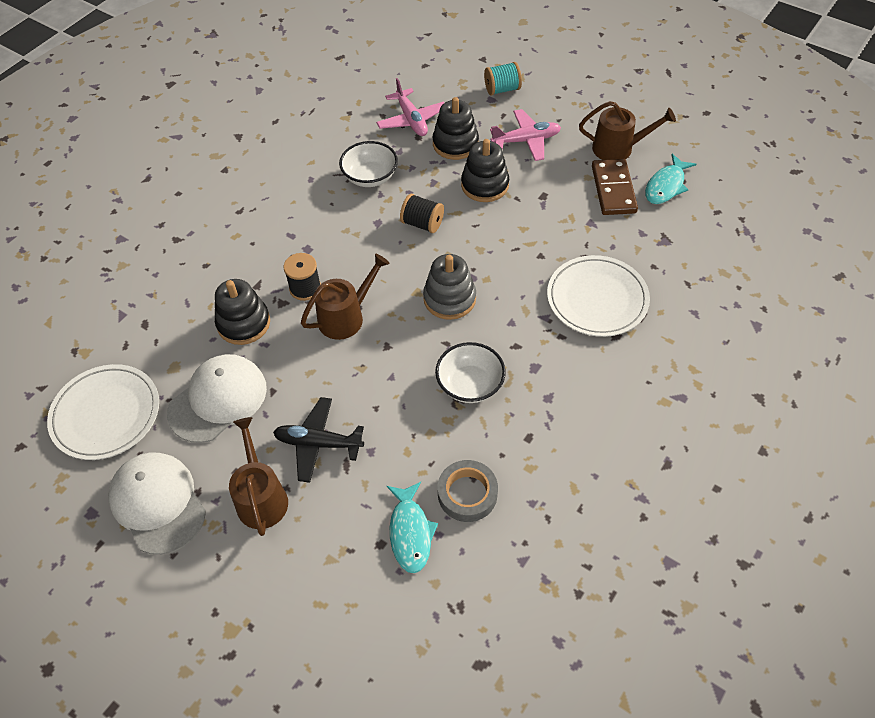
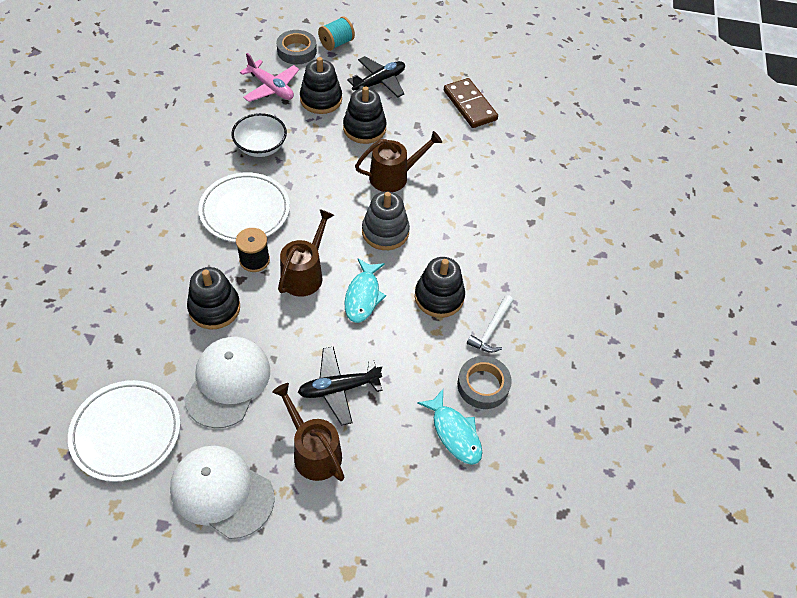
camera: 30 degrees left, 0 degrees up
(422, 223) = (328, 175): black spool -> none
(457, 88) = (297, 51): none -> grey tape
(470, 384) = (439, 297): white bowl -> black stacking toy
(508, 438) = (491, 329): none -> white hammer
(526, 141) = (379, 82): pink plane -> black plane
(597, 299) = (502, 197): white plate -> white plate (245, 210)
(618, 148) = (456, 71): brown watering can -> brown watering can (393, 176)
(666, 186) = (508, 92): turquoise fish -> turquoise fish (363, 296)

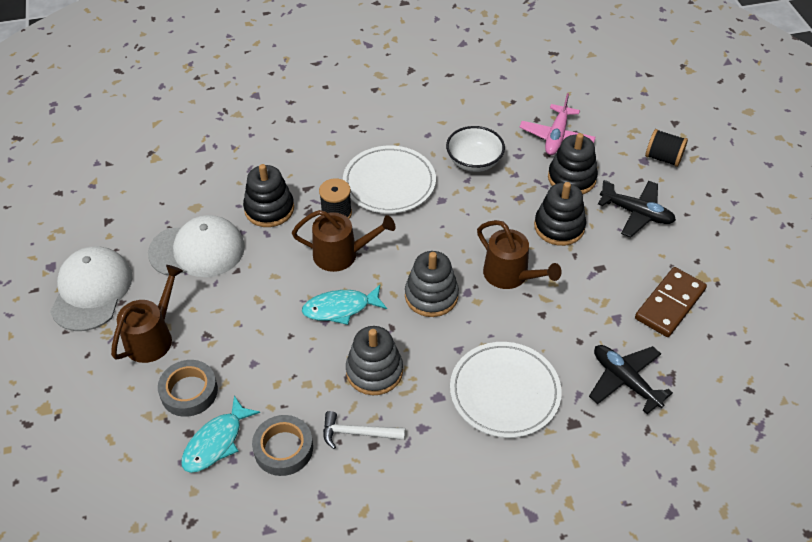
camera: 70 degrees right, 5 degrees down
(126, 432) = (124, 209): white plate -> white plate (504, 392)
(297, 51) = (623, 134): grey tape -> grey tape (189, 391)
(336, 43) = (663, 158): turquoise spool -> black spool
(339, 388) = (226, 330): black plane -> black plane (625, 381)
(439, 297) = (374, 371): black stacking toy -> grey stacking toy

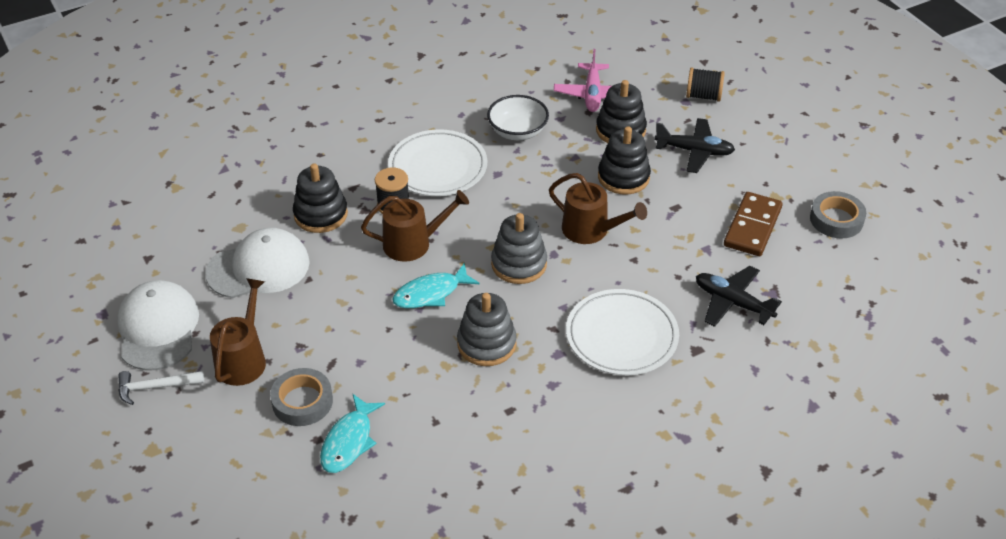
camera: 15 degrees left, 5 degrees down
(283, 449) = (420, 432): grey tape -> grey tape (836, 219)
(357, 433) = (490, 402): white hammer -> white hammer (155, 387)

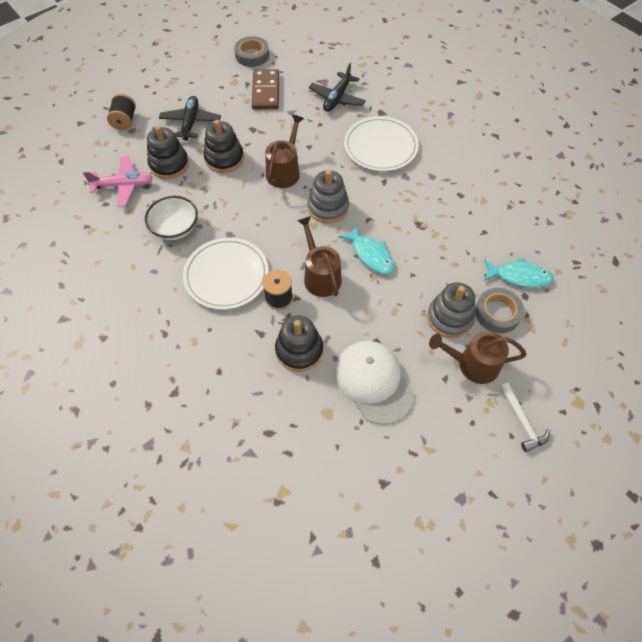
camera: 100 degrees left, 15 degrees up
(158, 328) = (463, 442): white cap -> none
(486, 344) = (409, 214): grey stacking toy -> grey stacking toy (450, 318)
(752, 227) = (265, 91): brown domino -> brown domino turned 75 degrees clockwise

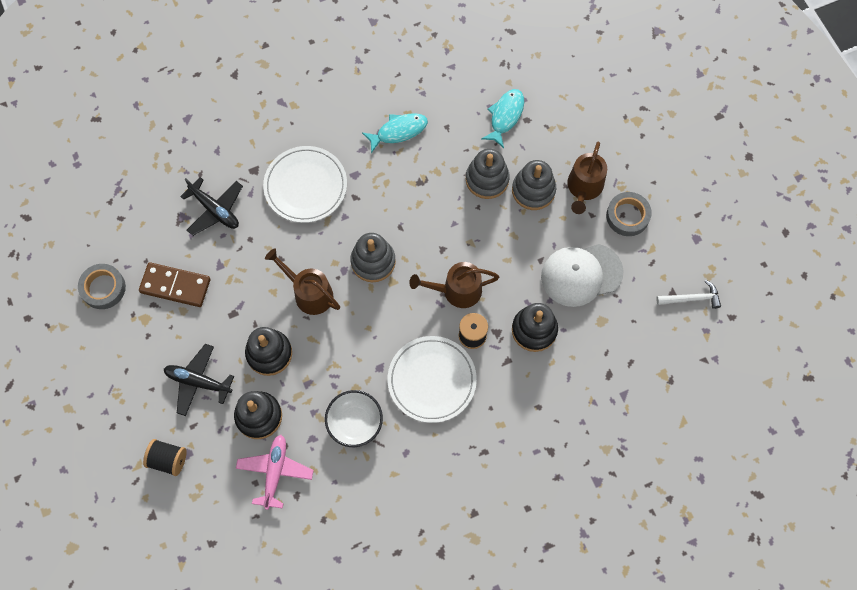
camera: 75 degrees left, 10 degrees up
(370, 255) = (444, 237): turquoise fish -> turquoise fish (398, 131)
(444, 275) = (487, 179): none -> grey stacking toy
(497, 313) = (538, 149): grey tape -> grey tape (627, 216)
(522, 421) = (643, 169): white hammer -> white hammer (691, 298)

